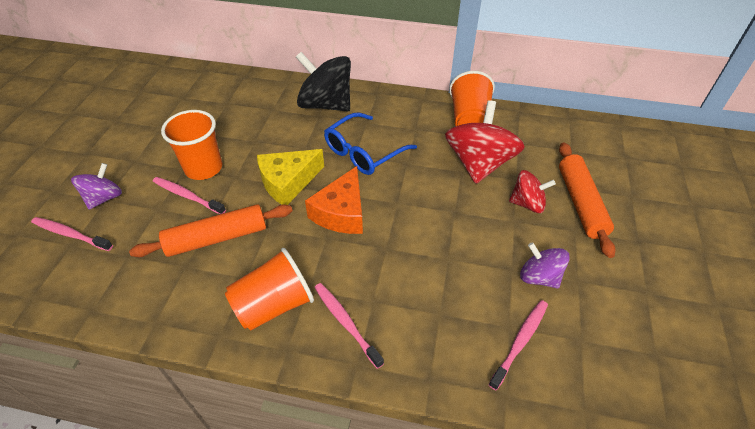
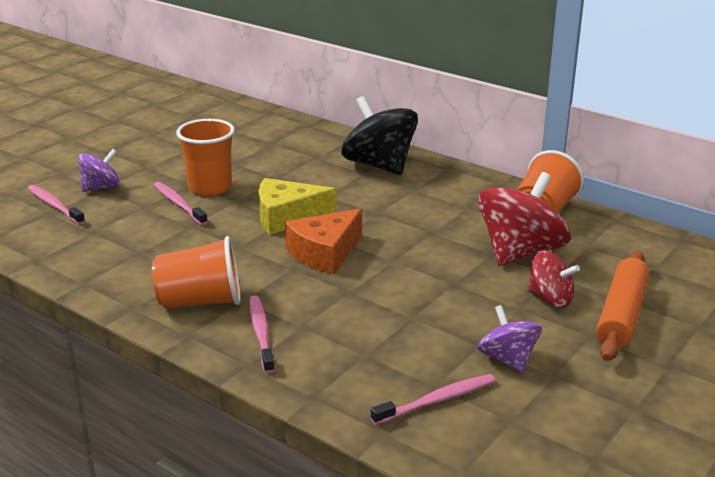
camera: 25 degrees right, 20 degrees down
(217, 238) = (183, 241): orange rolling pin -> none
(363, 152) = (389, 212): blue glasses -> none

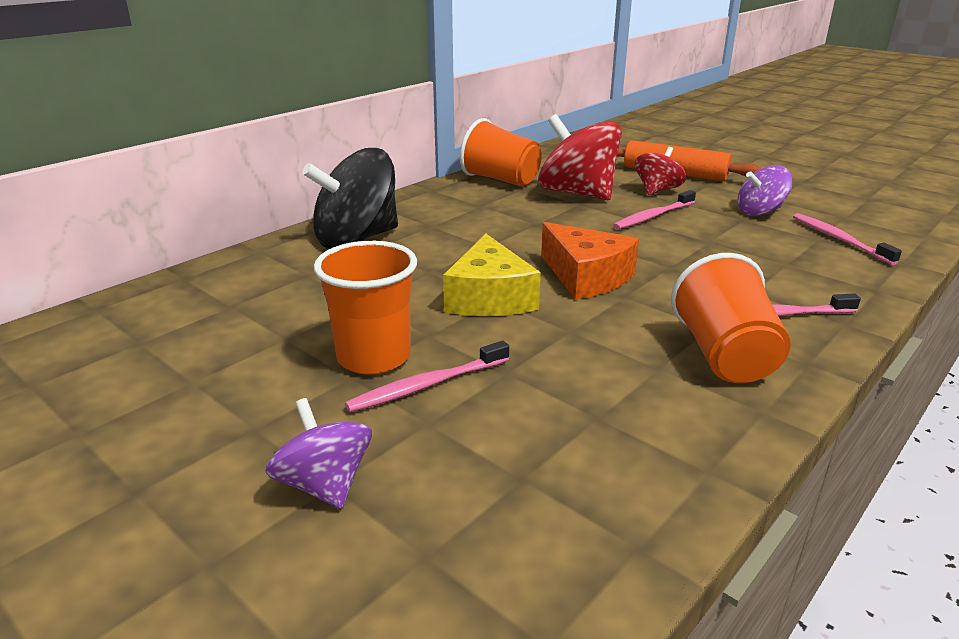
camera: 85 degrees left, 0 degrees up
(54, 205) = (390, 552): pink toothbrush -> pink toothbrush (652, 216)

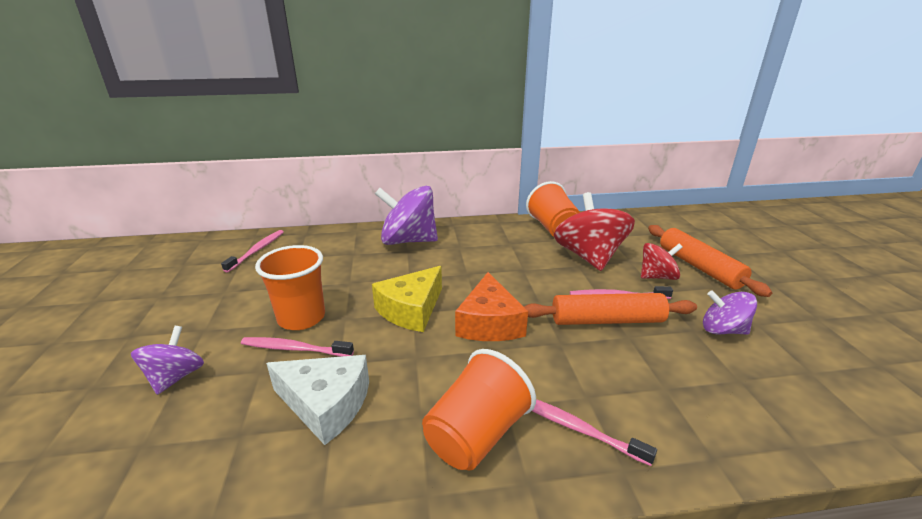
camera: 40 degrees right, 0 degrees up
(356, 239) = (408, 241): black spinning top -> purple spinning top
(560, 407) = (326, 404): none -> white cheese
(675, 236) = (607, 320): none -> orange rolling pin
(838, 239) = (762, 390): pink toothbrush -> pink toothbrush (257, 250)

